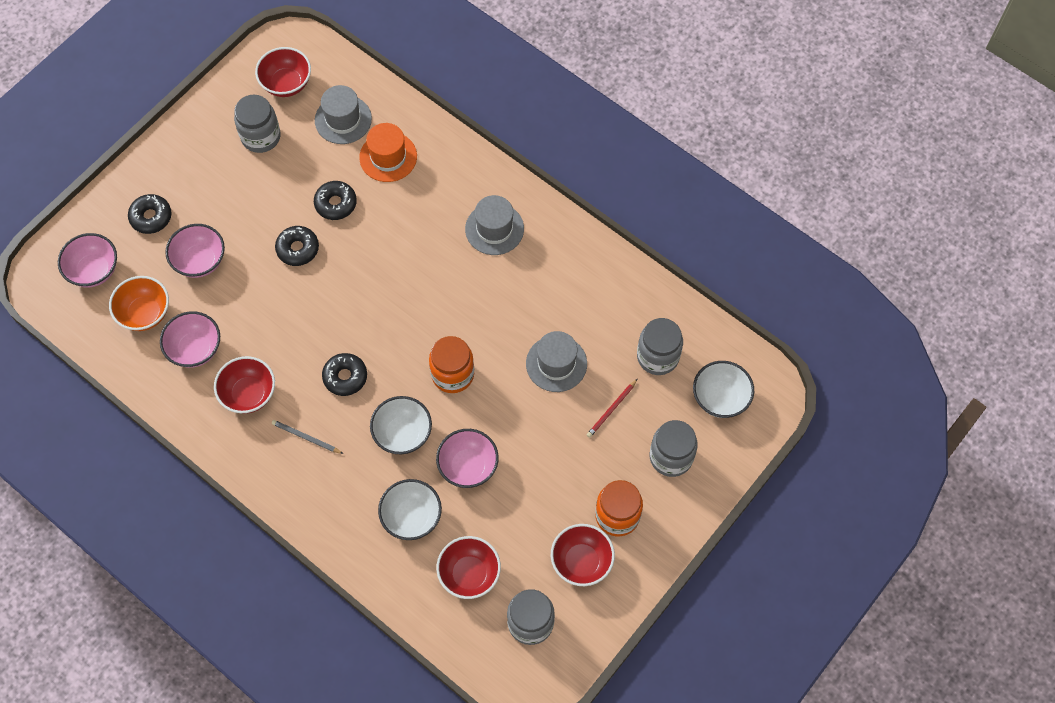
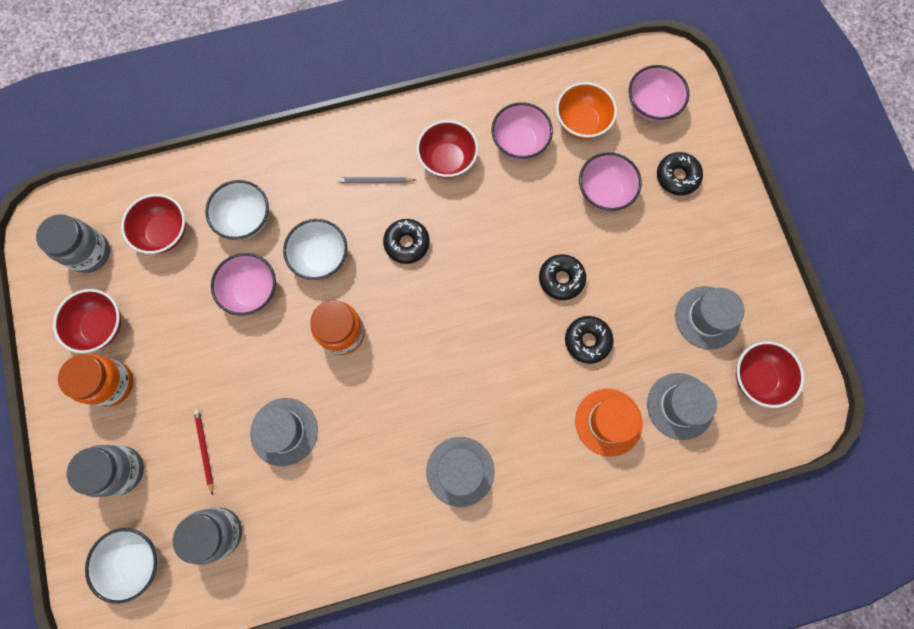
camera: 125 degrees right, 10 degrees up
(261, 137) = (707, 317): grey jar -> grey hat
(306, 438) = (375, 181): grey pencil -> grey pencil turned 150 degrees counterclockwise

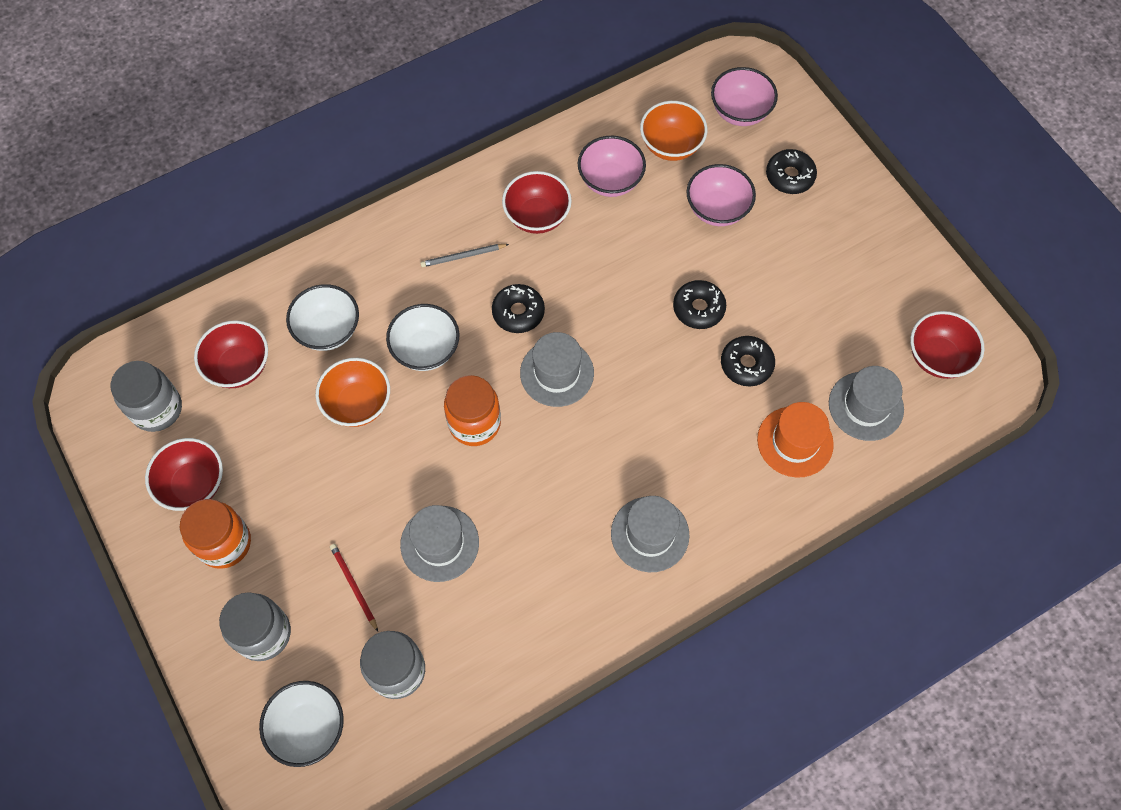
camera: 15 degrees left, 10 degrees down
(251, 291) = (358, 404): pink bowl -> orange bowl
(707, 317) = (866, 309): grey hat -> grey hat (557, 373)

